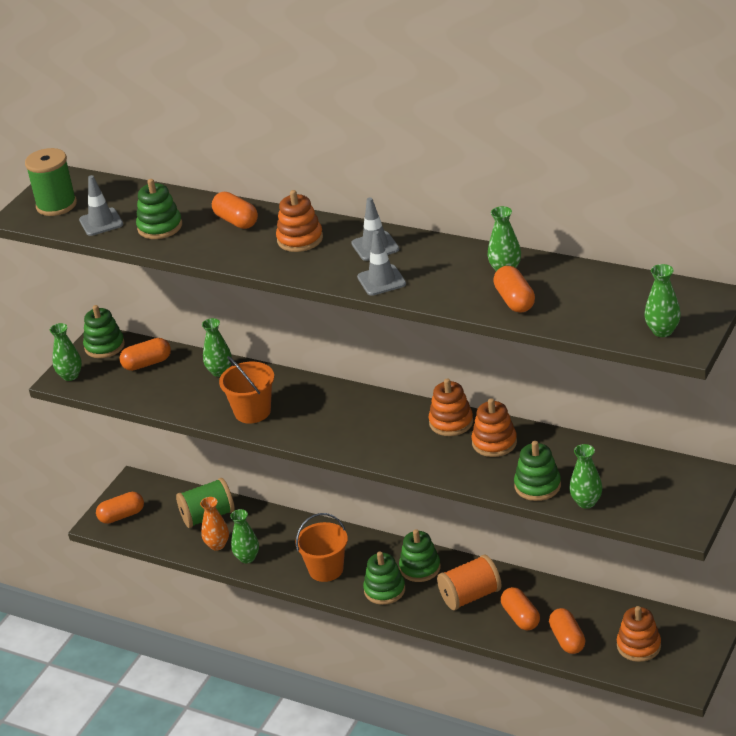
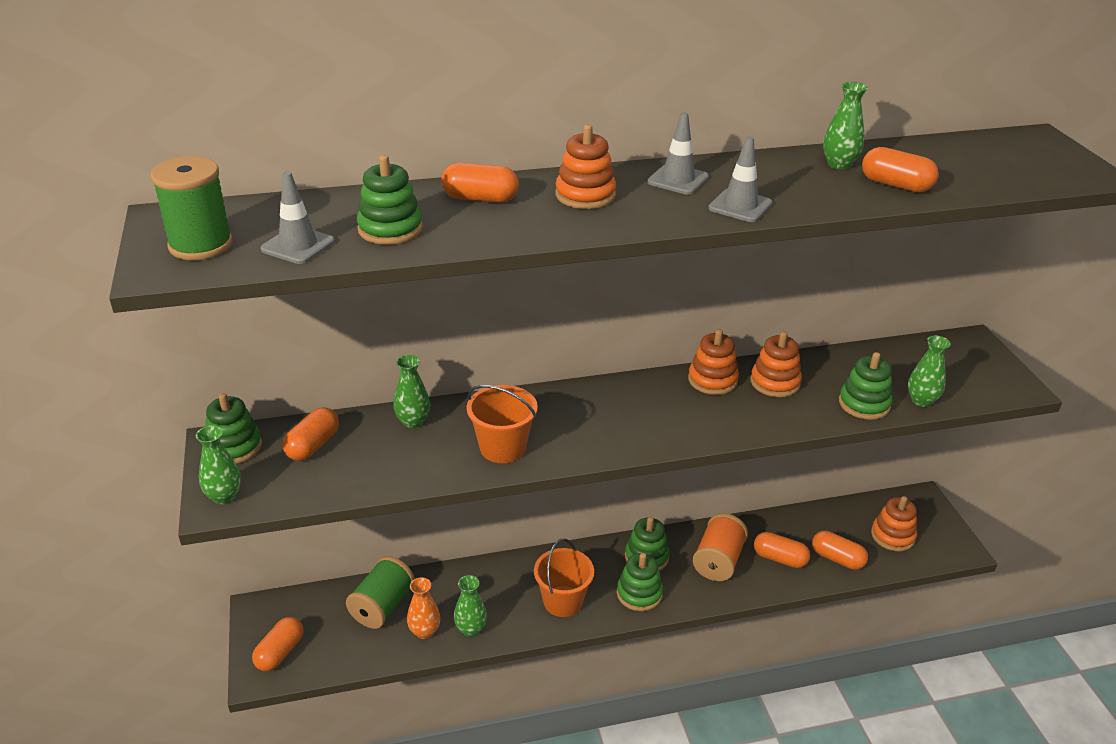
camera: 45 degrees left, 0 degrees up
(662, 331) = (1059, 171): green vase -> none

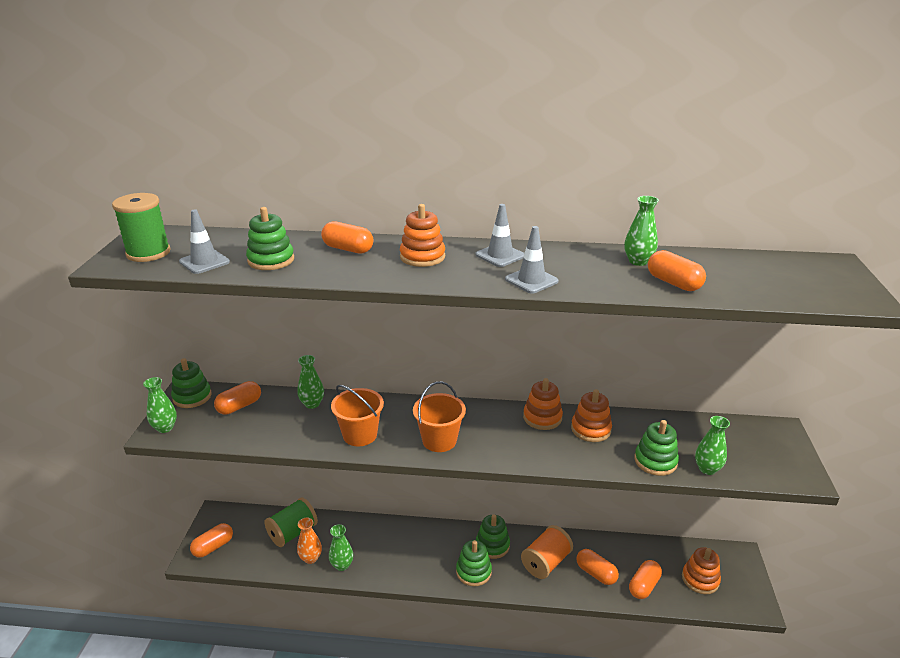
camera: 20 degrees right, 5 degrees down
(563, 601) = (415, 562): orange bucket -> orange bucket (439, 440)
(837, 559) = (643, 586): orange capsule -> orange capsule turned 75 degrees clockwise

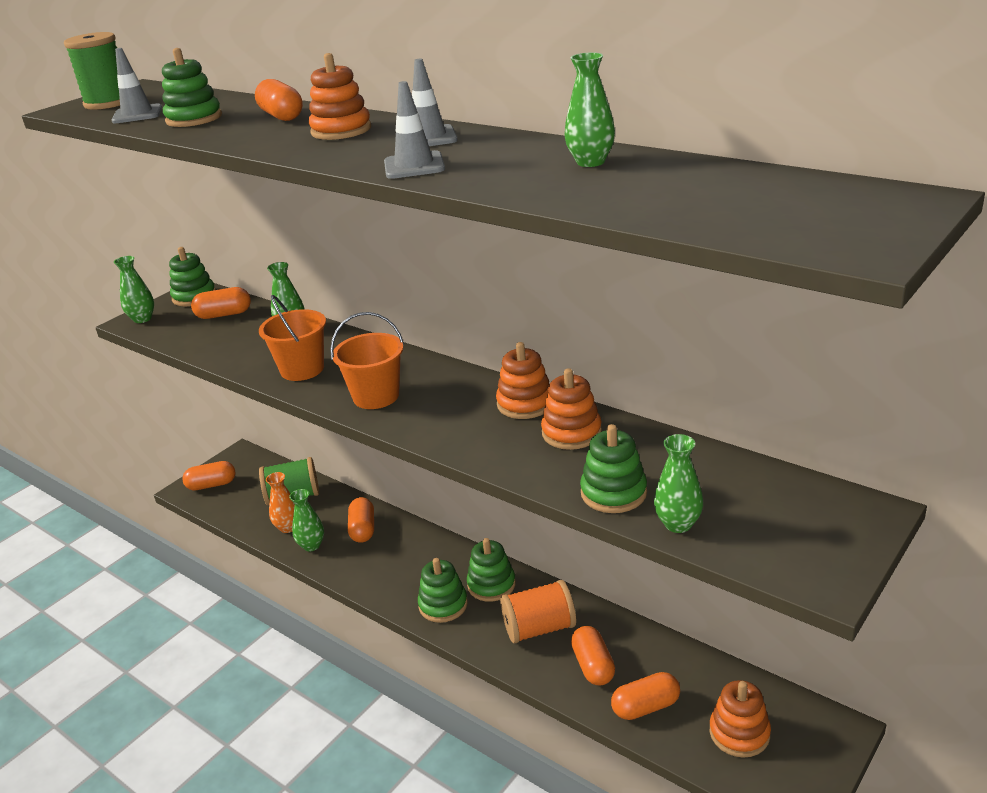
camera: 35 degrees right, 0 degrees up
(673, 283) = (590, 190): orange capsule -> orange capsule (363, 529)

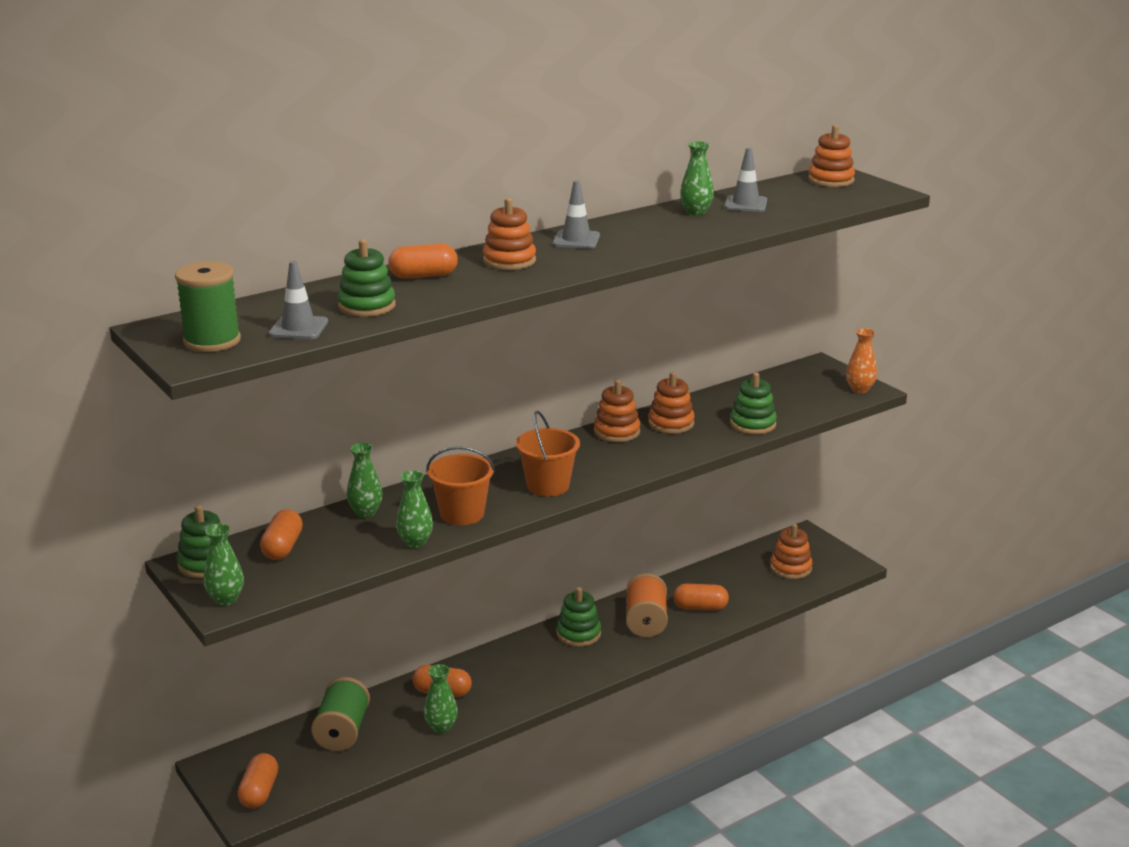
camera: 75 degrees left, 5 degrees down
(288, 527) = (397, 740): orange vase -> orange vase (859, 389)
(414, 166) = (638, 249): grey traffic cone -> grey traffic cone (745, 204)
(443, 605) = (586, 663): green stacking toy -> none
(645, 707) = (750, 596): orange capsule -> none
(678, 524) = (797, 413): green vase -> green vase (415, 542)
(865, 202) = (831, 180): none -> orange stacking toy

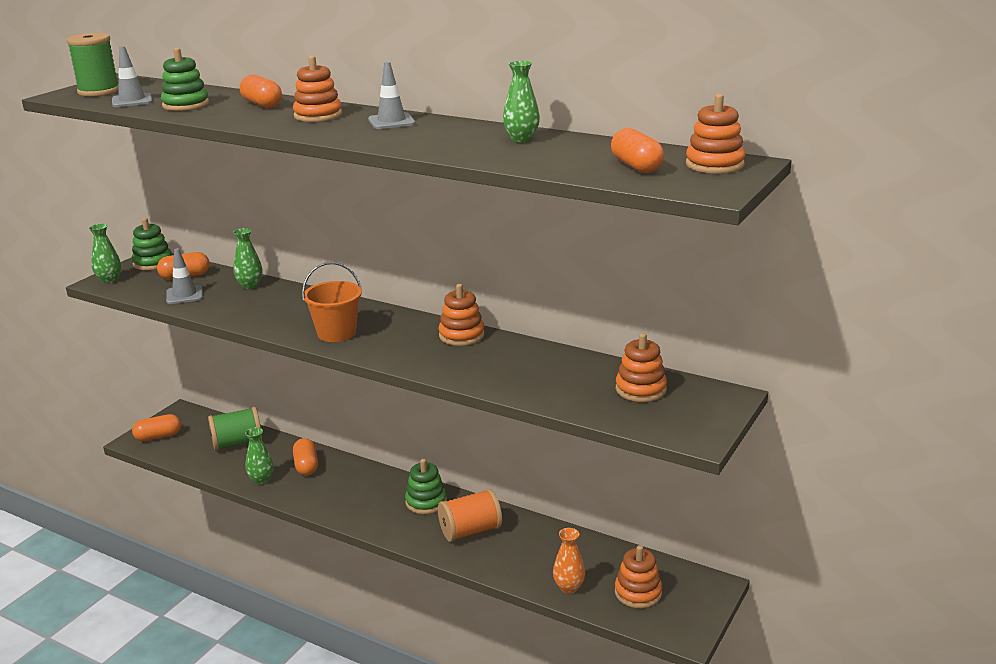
camera: 65 degrees right, 0 degrees up
(415, 542) = (214, 312): green vase -> none
(462, 514) = (267, 315): orange bucket -> none
(671, 423) = (502, 354): orange stacking toy -> orange stacking toy (641, 389)
(700, 607) = (518, 555): orange capsule -> orange capsule (636, 166)
(745, 204) = (573, 149): grey traffic cone -> grey traffic cone (184, 295)
(753, 424) = (539, 391): green stacking toy -> none
(859, 389) = (692, 431): orange vase -> orange vase (569, 587)

